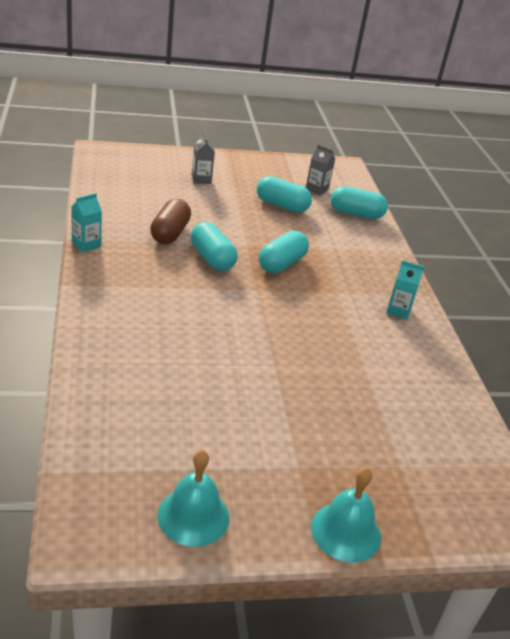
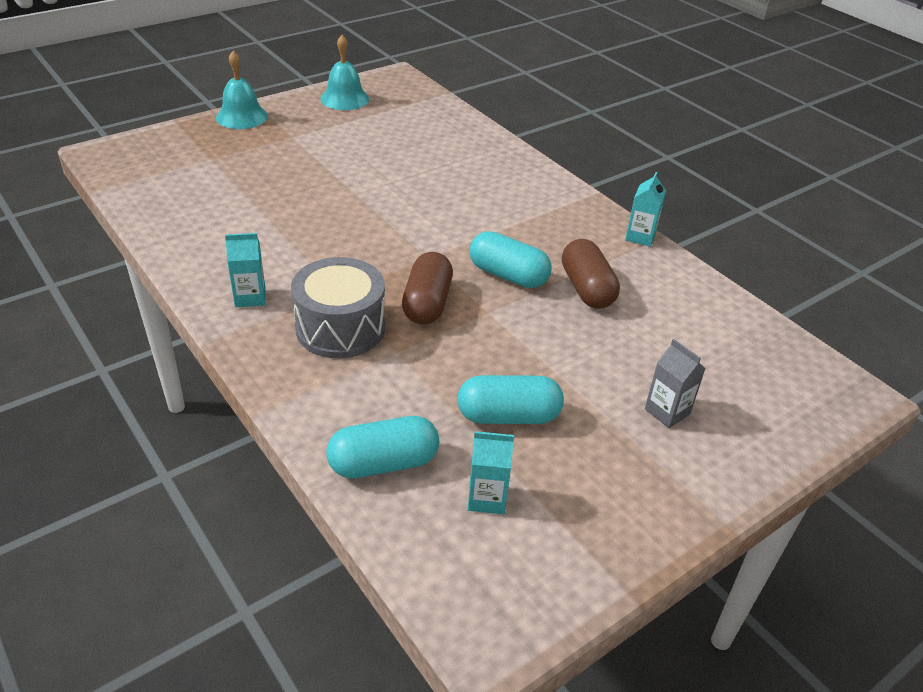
camera: 155 degrees right, 5 degrees up
(281, 264) = (427, 303): turquoise capsule -> brown capsule
(317, 189) = (487, 498): grey carton -> turquoise carton
(346, 272) = (340, 328): none -> grey drum

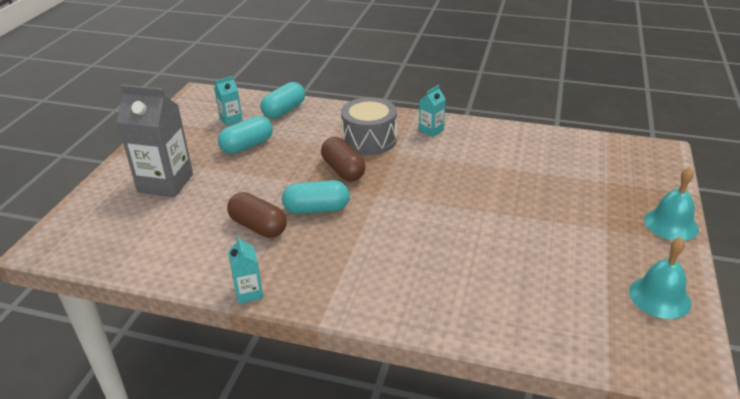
camera: 145 degrees right, 5 degrees down
(667, 411) = (165, 183): grey carton -> grey carton, size x2.04

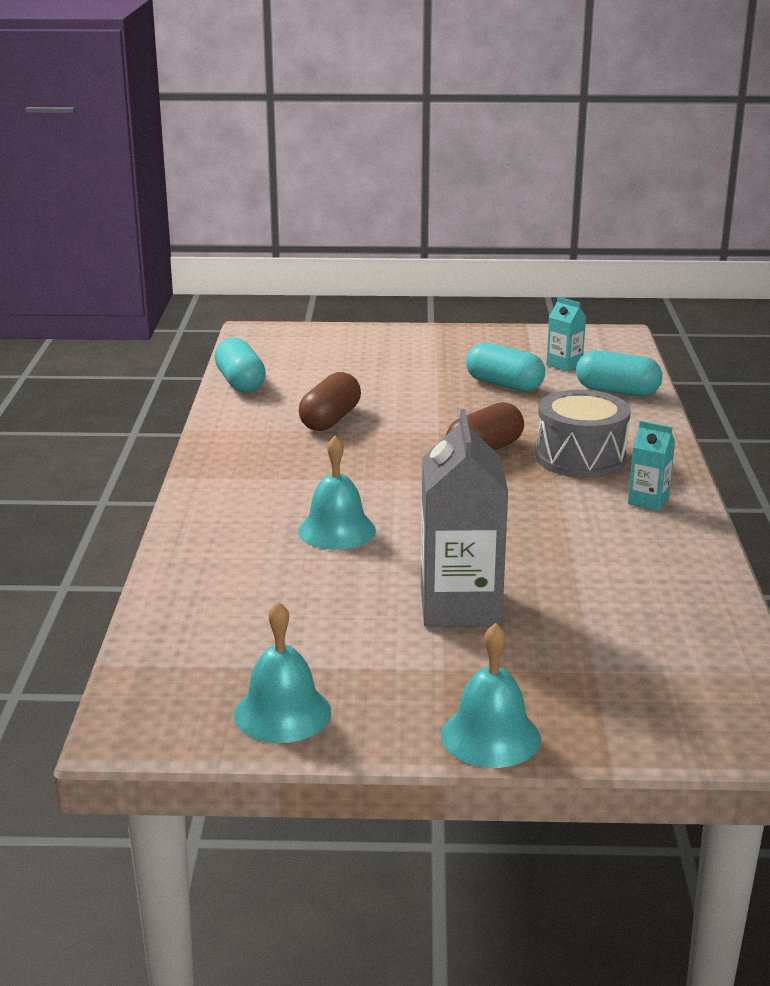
camera: 75 degrees right, 10 degrees down
(165, 183) = (392, 359): grey carton -> grey carton (460, 606)
(249, 292) = (211, 434): turquoise carton -> none
(316, 209) = (383, 446): turquoise capsule -> turquoise capsule (240, 382)
(436, 246) = (336, 530): none -> turquoise bell

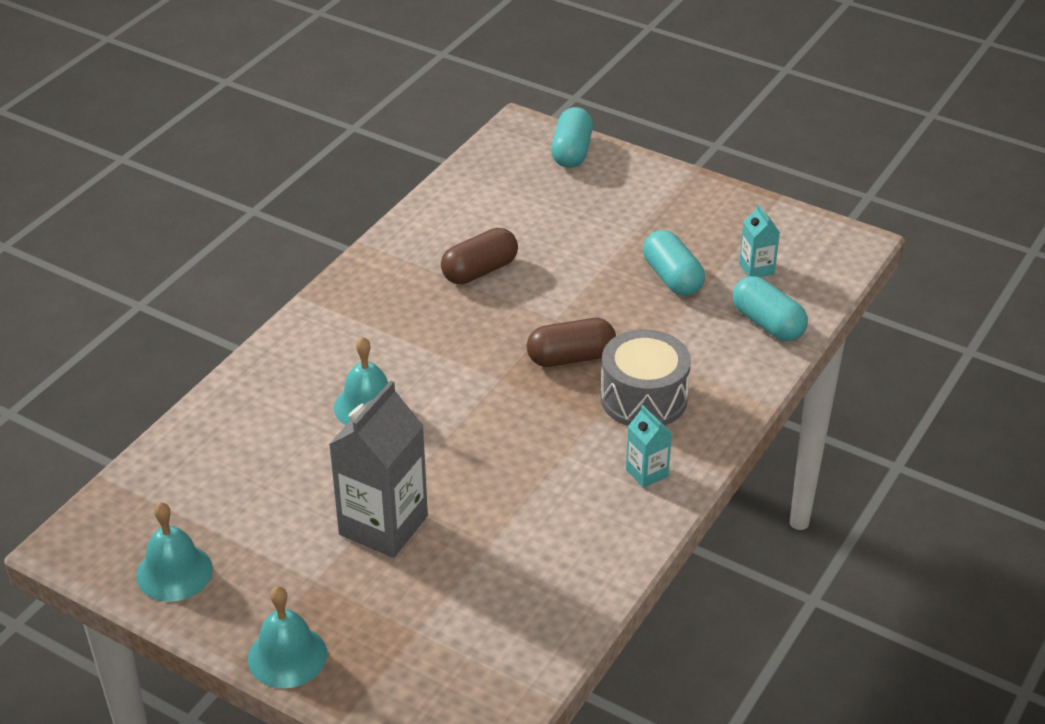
camera: 30 degrees right, 15 degrees up
(240, 382) = (448, 195): turquoise capsule -> turquoise capsule (571, 152)

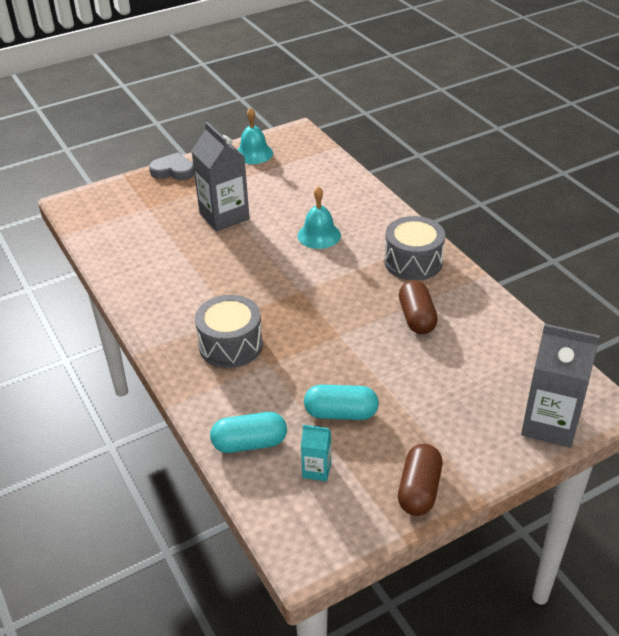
camera: 120 degrees right, 0 degrees up
(287, 656) = (173, 171): turquoise bell -> grey heart
(372, 304) = (413, 262): none -> grey drum
(571, 152) = (549, 424): turquoise capsule -> grey carton
(571, 357) = (295, 327): brown capsule -> brown capsule (419, 490)
(647, 473) = (169, 320): turquoise carton -> none

